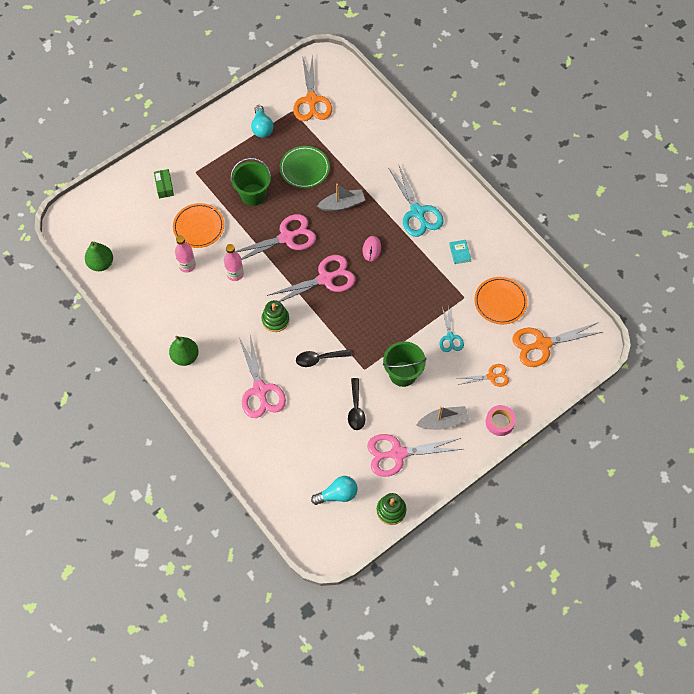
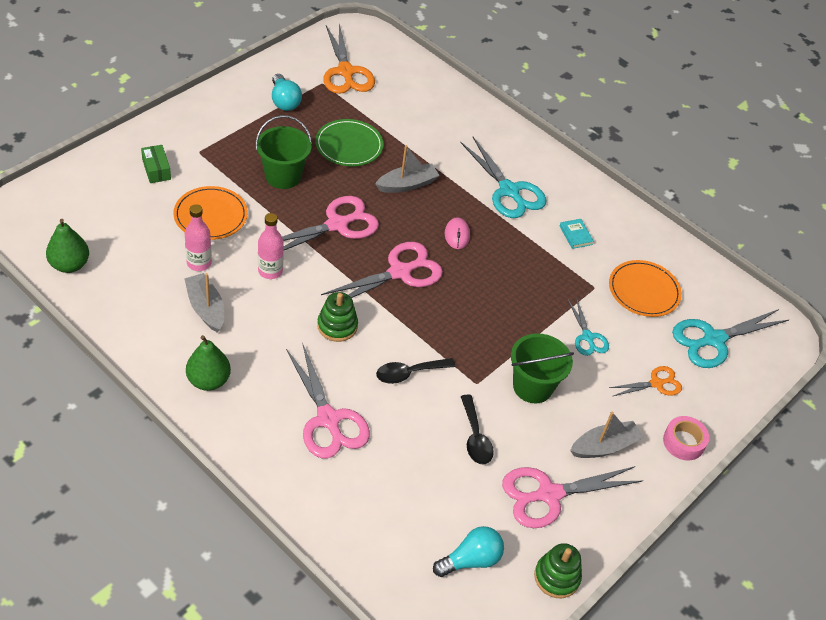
camera: 15 degrees left, 15 degrees down
(188, 301) = (206, 308): none -> grey boat
(542, 344) = (713, 339): orange scissors -> turquoise scissors

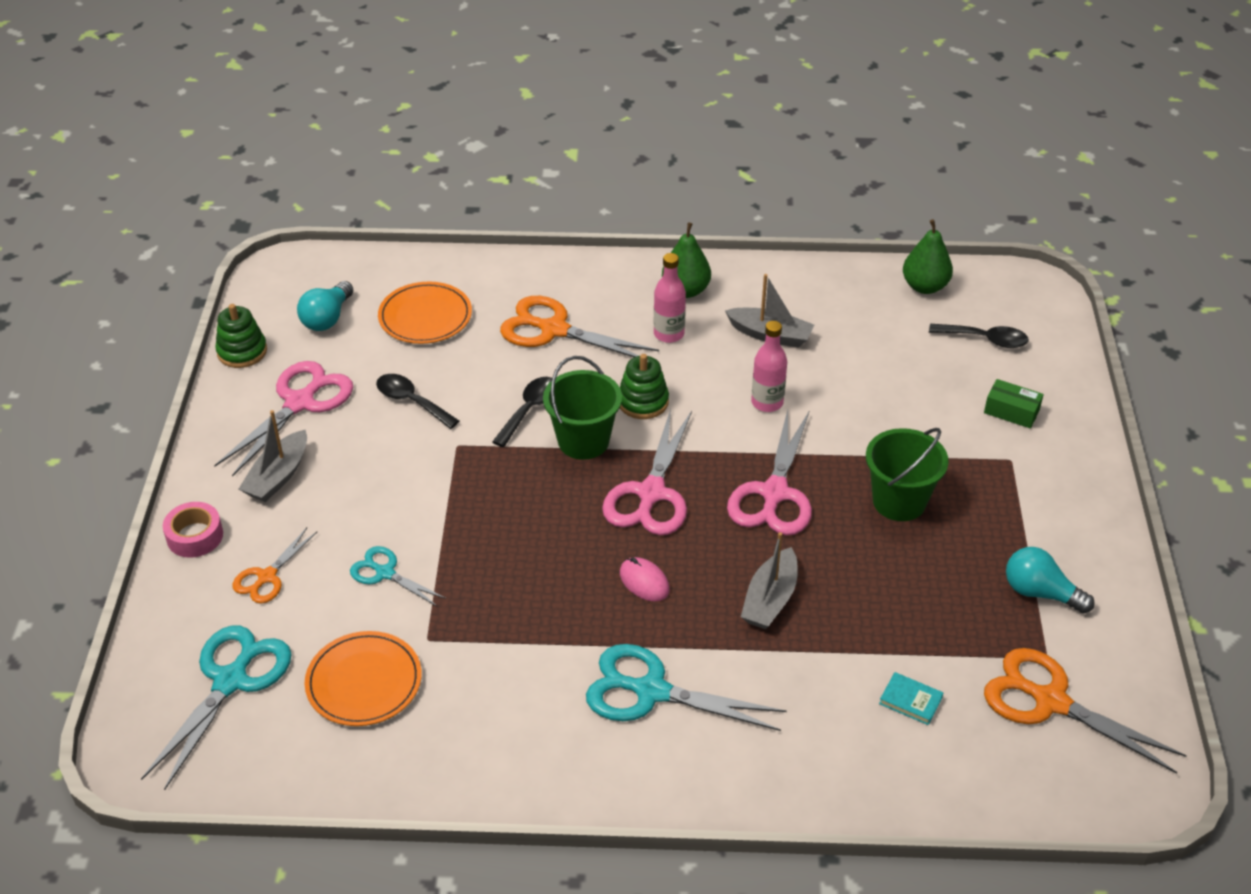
camera: 145 degrees right, 5 degrees down
(98, 210) = (985, 339): none -> black spoon
(199, 263) = (834, 363): pink bottle -> pink bottle (669, 334)
(210, 215) = (894, 409): orange plate -> orange plate (425, 316)
(328, 420) = (554, 330): pink scissors -> orange scissors
(349, 145) = (894, 596): green plate -> none
(532, 386) = (399, 481): green bucket -> green bucket (583, 441)
(575, 235) = (511, 694): turquoise book -> turquoise book (910, 700)

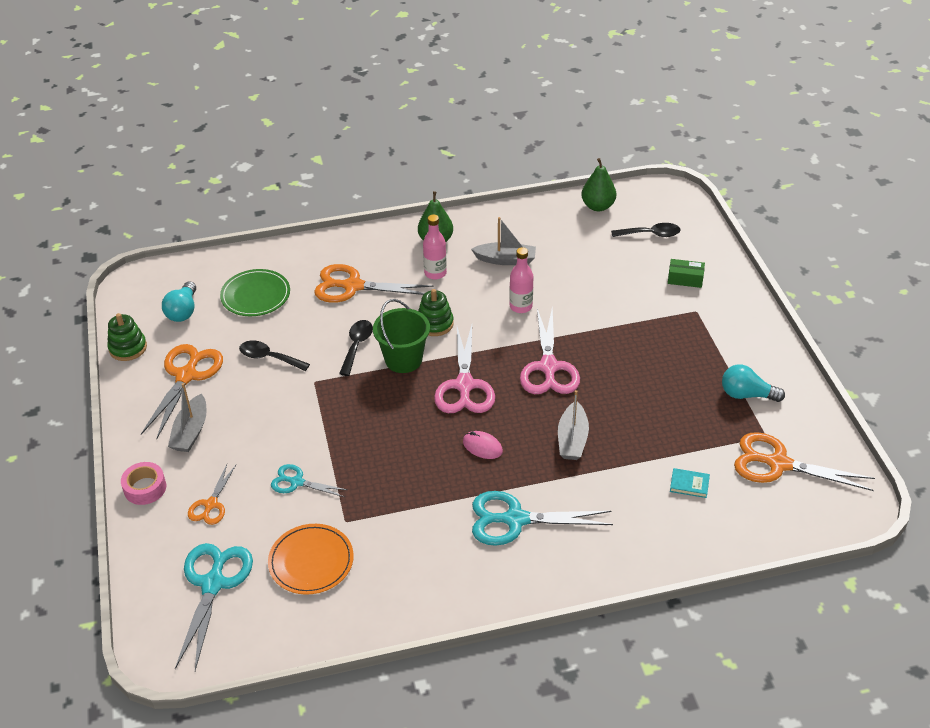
camera: 15 degrees left, 0 degrees up
(300, 403) = (186, 376): pink scissors -> orange scissors
(425, 316) = (255, 295): orange plate -> green plate
(899, 501) = (633, 354): green bucket -> none

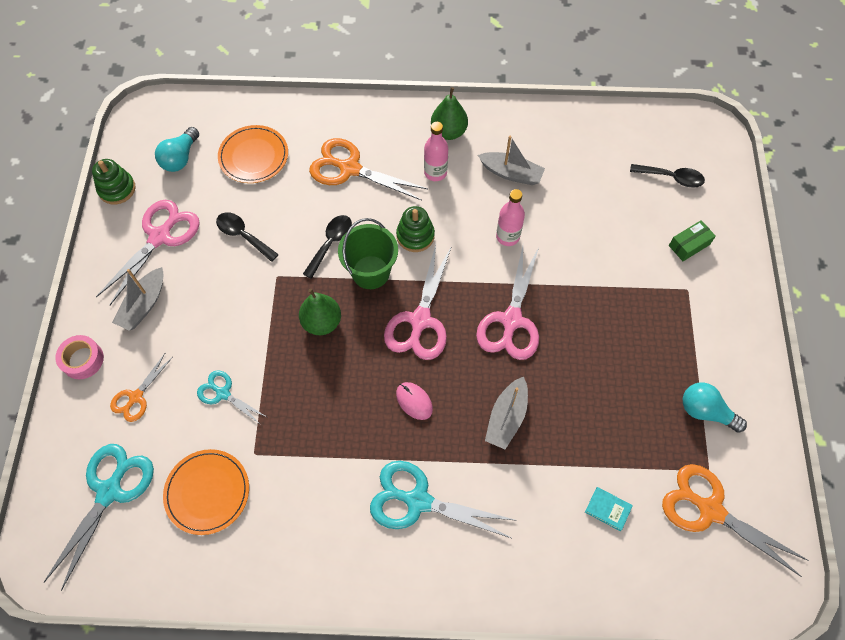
camera: 15 degrees right, 20 degrees up
(186, 376) = (160, 237): orange scissors -> pink scissors
(255, 295) = (253, 156): green plate -> orange plate
(598, 206) = (627, 128): green pear -> green pear (322, 322)
(685, 279) = (689, 245): green box -> green box turned 60 degrees counterclockwise

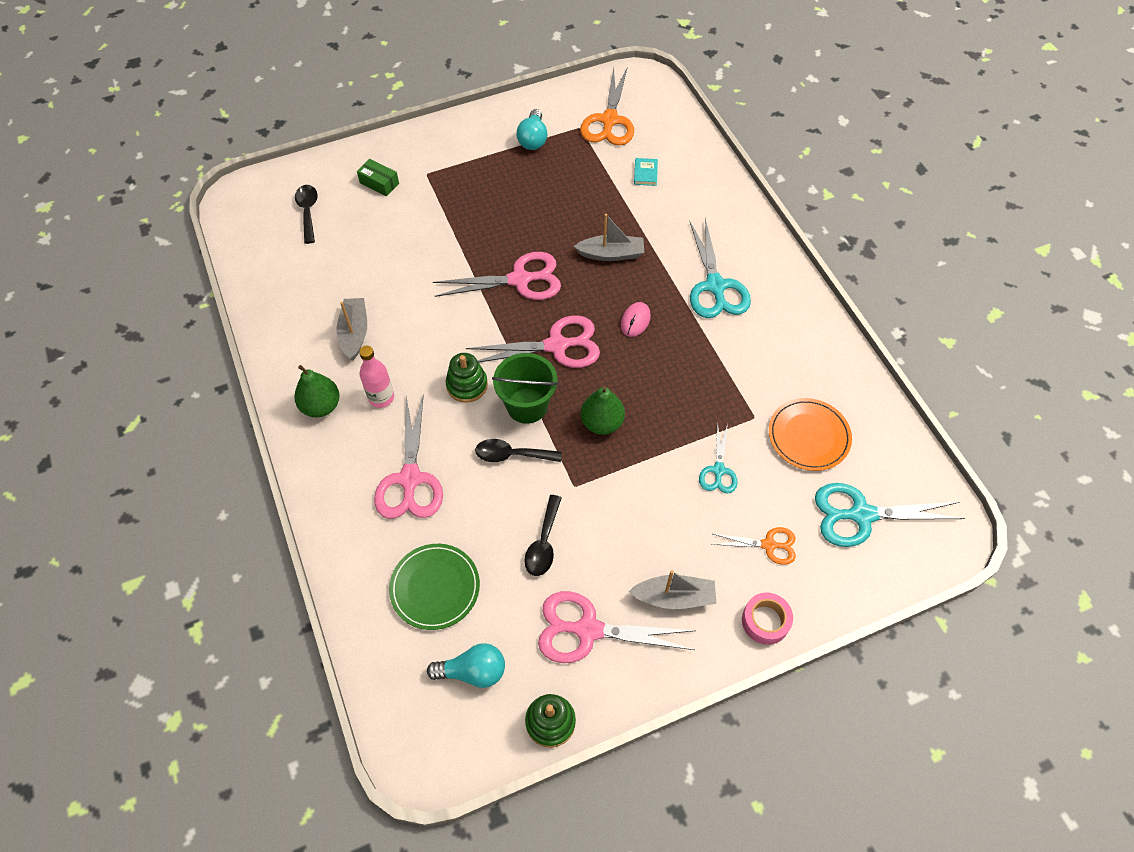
camera: 115 degrees left, 5 degrees down
(253, 156) = (435, 587): orange plate -> green plate
(350, 168) = (410, 479): orange scissors -> pink scissors
(507, 236) = (432, 311): pink bottle -> none

